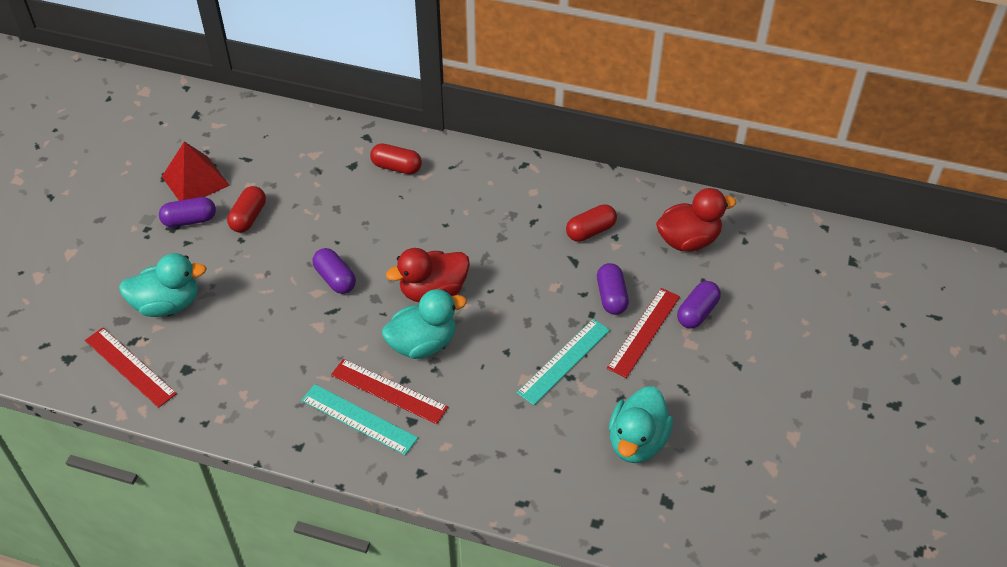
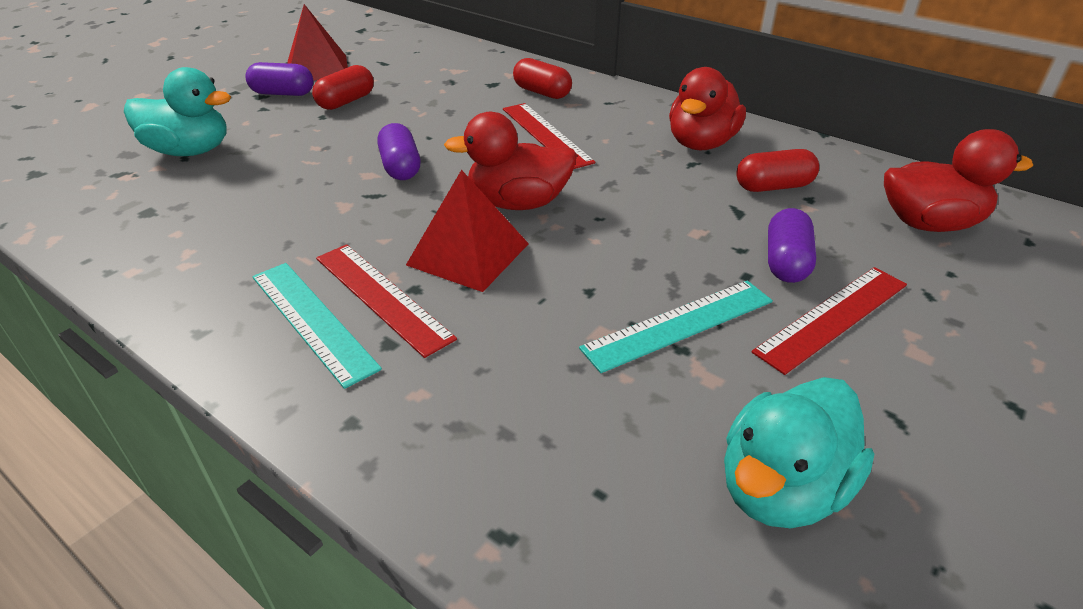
camera: 20 degrees right, 10 degrees down
(130, 366) = (88, 195): red ruler -> red ruler (546, 134)
(423, 344) = (468, 254): turquoise duck -> red pyramid
(533, 198) = (701, 143): none -> red duck
(697, 313) = (936, 313): purple capsule -> none

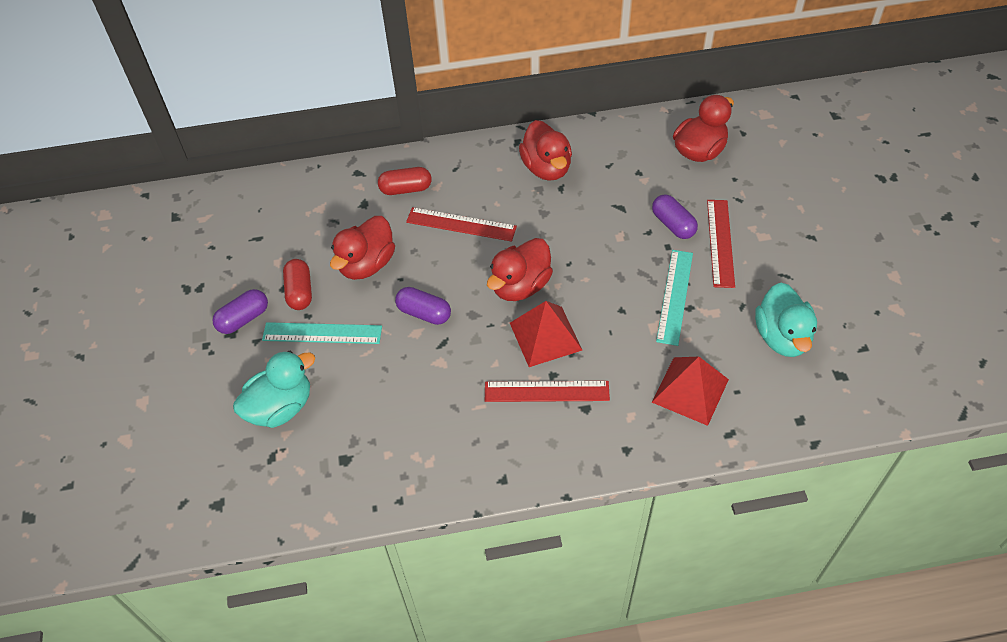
camera: 45 degrees left, 15 degrees up
(312, 320) = (538, 429): turquoise ruler -> turquoise ruler (322, 333)
(317, 68) = (221, 279): red pyramid -> red pyramid (690, 390)
(422, 115) = (367, 264): none -> red duck
(773, 187) = (615, 176): red capsule -> none

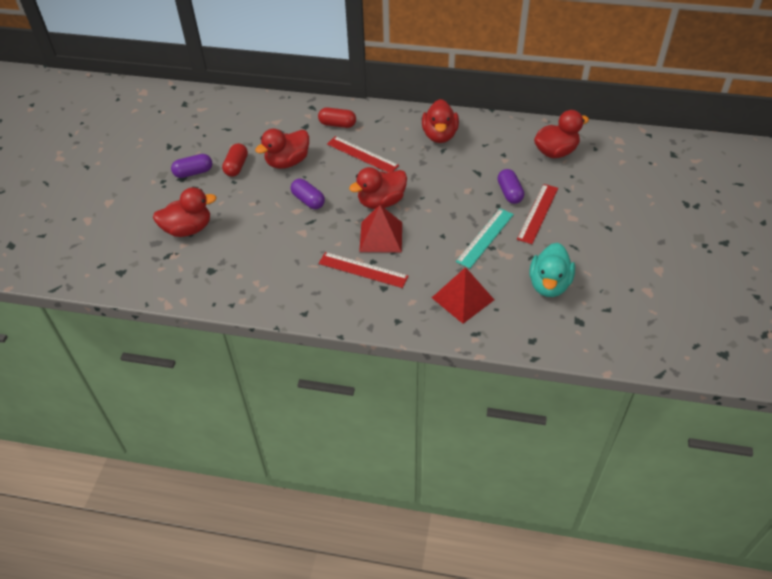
camera: 20 degrees right, 5 degrees down
(280, 407) = (188, 229): turquoise duck -> red duck
(322, 333) = (237, 194): turquoise ruler -> none

